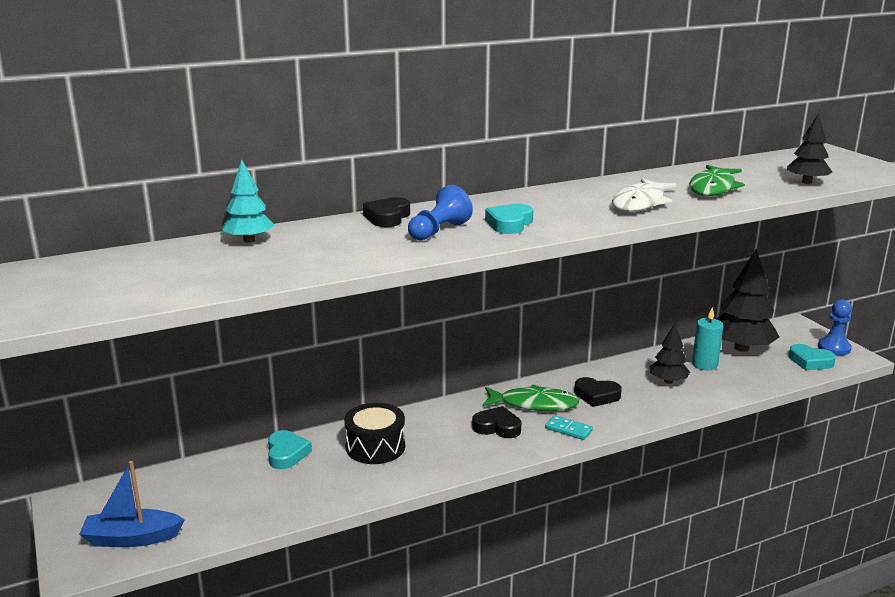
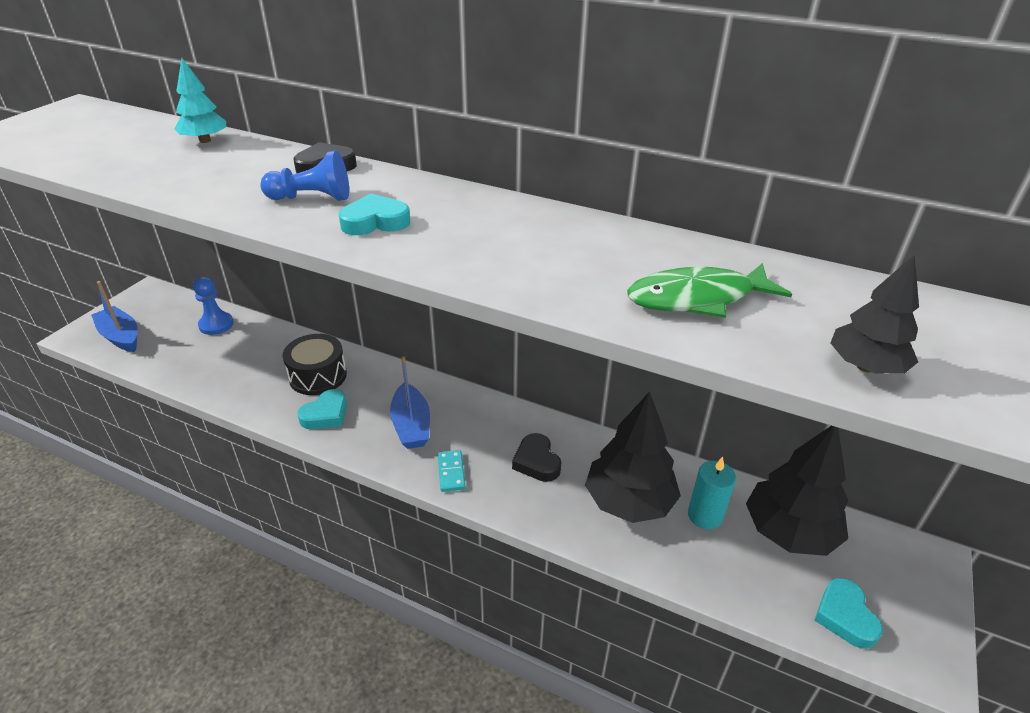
camera: 50 degrees right, 15 degrees up
(286, 453) = (272, 341): turquoise heart -> turquoise heart (326, 414)
(497, 427) = (411, 425): black heart -> blue boat
(534, 404) = (475, 428): green fish -> none
(640, 203) = (553, 268): white fish -> none
(668, 381) = (629, 502): black tree -> black tree, size x1.77
(834, 348) = (921, 629): blue pawn -> blue pawn (216, 325)

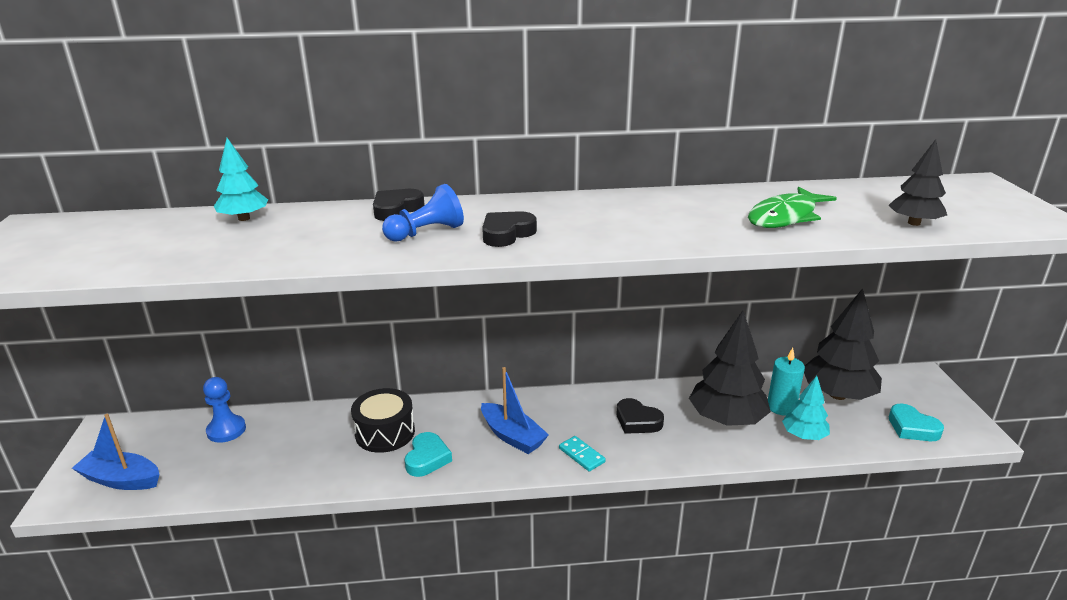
camera: 30 degrees left, 10 degrees down
(375, 222) = (507, 234): turquoise heart -> black heart
(696, 560) = (804, 436): none -> turquoise tree

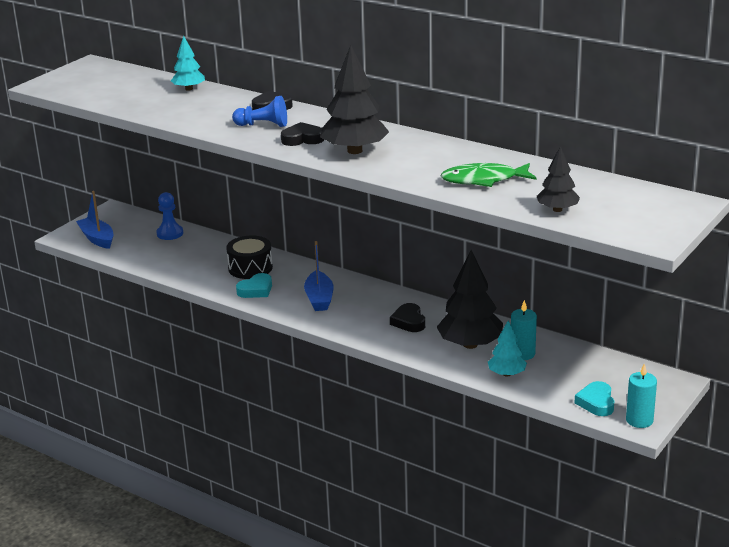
camera: 40 degrees right, 0 degrees up
(581, 455) = (345, 324): turquoise domino -> none
(837, 394) = (580, 364): black tree -> black tree (355, 151)
(967, 428) = (639, 420): none -> turquoise candle

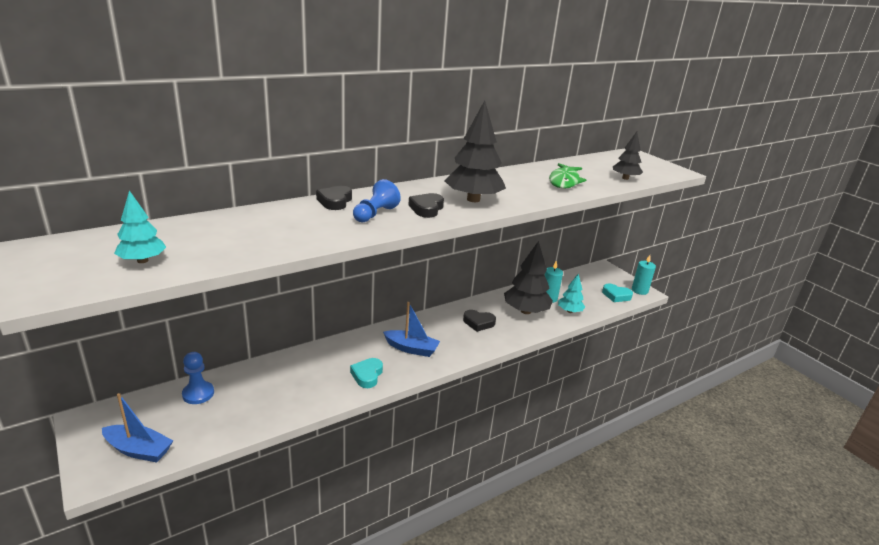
camera: 70 degrees left, 0 degrees up
(97, 239) = (138, 450): blue boat -> blue boat turned 150 degrees counterclockwise
(189, 89) = (228, 220): turquoise tree -> turquoise tree (142, 260)
(250, 268) = (324, 366): black drum -> none
(256, 290) = (367, 375): turquoise heart -> turquoise heart turned 150 degrees counterclockwise

